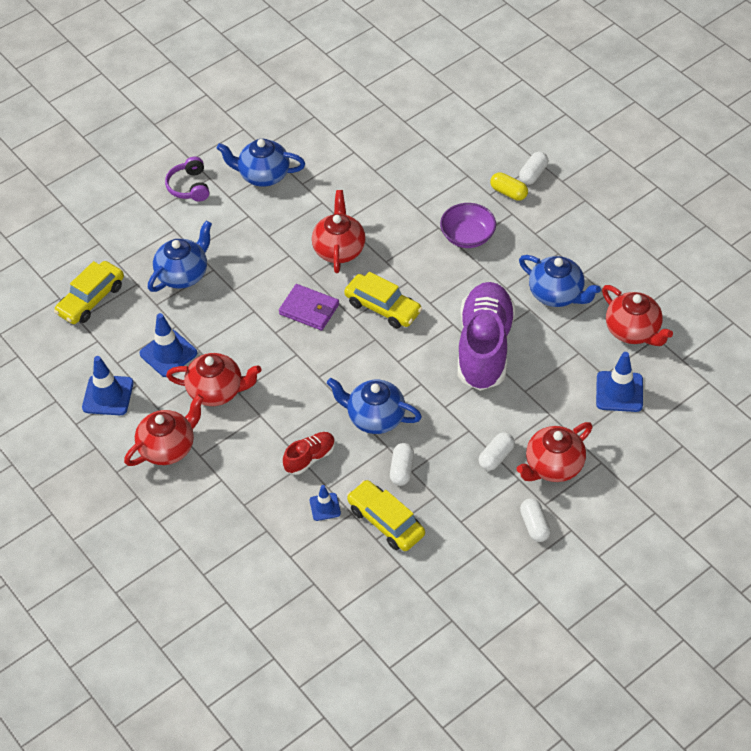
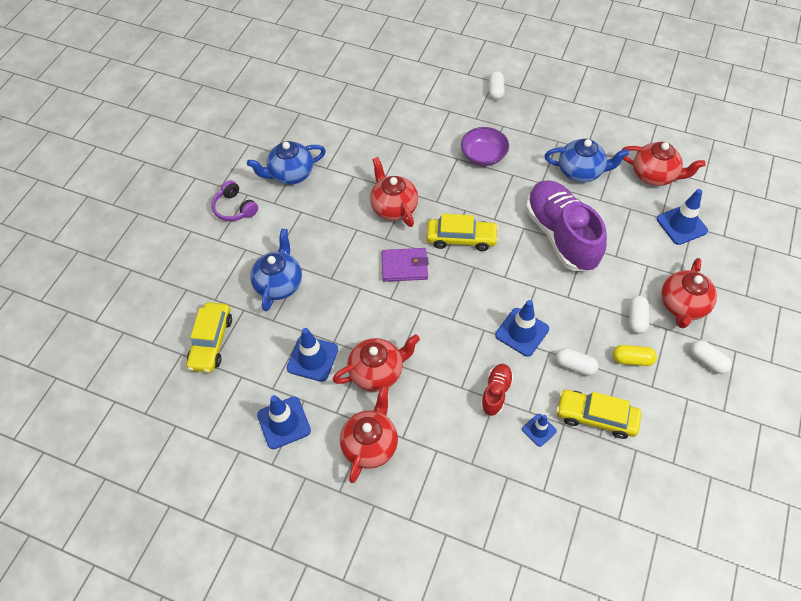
camera: 30 degrees left, 5 degrees up
(375, 417) = (522, 332): blue teapot -> blue traffic cone
(402, 469) = (575, 366): white capsule -> white capsule turned 45 degrees counterclockwise
(508, 192) = (488, 111): yellow capsule -> yellow capsule (632, 359)

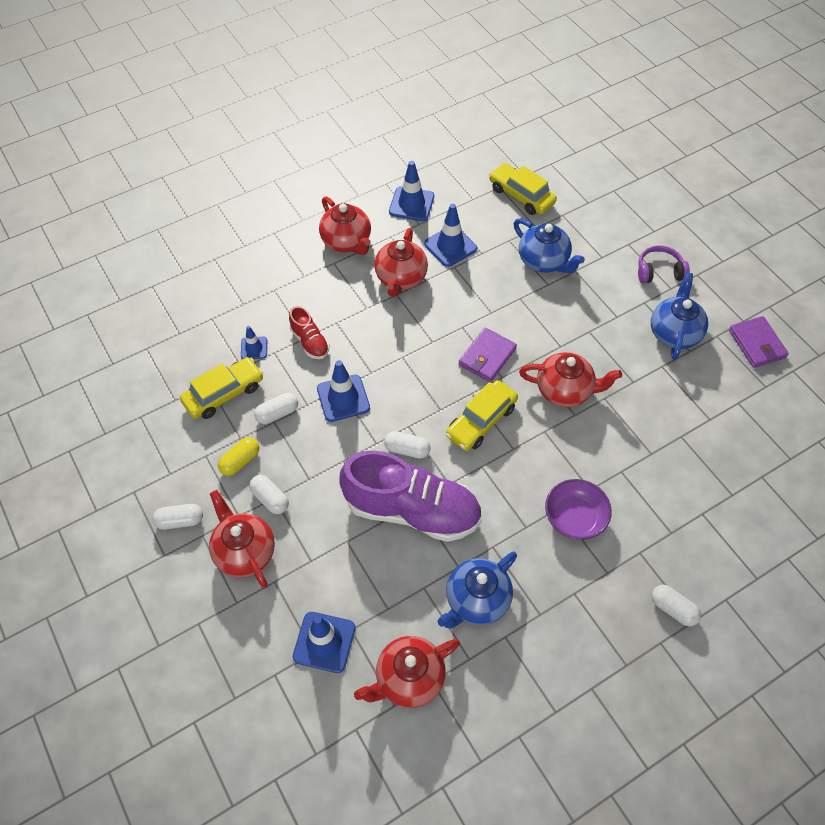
camera: 125 degrees right, 0 degrees up
(265, 130) = (757, 344): none -> purple wallet
(523, 266) = (407, 449): none -> white capsule

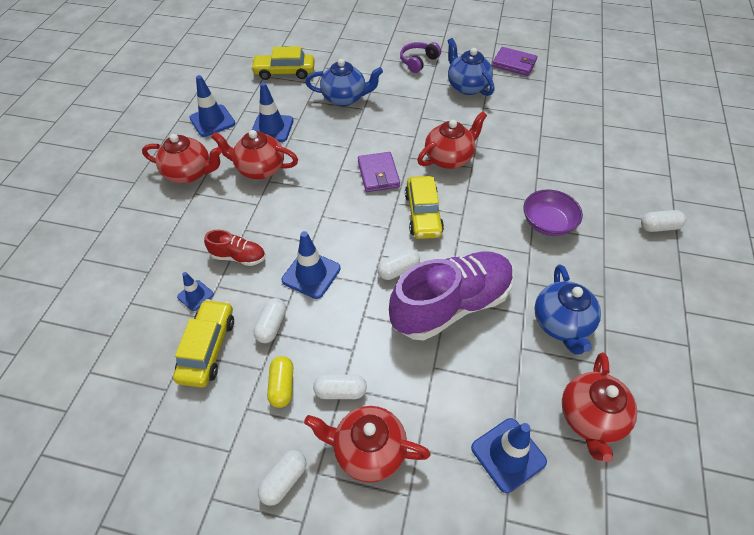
camera: 45 degrees left, 5 degrees down
(401, 278) = (260, 169): red teapot -> red teapot turned 135 degrees clockwise

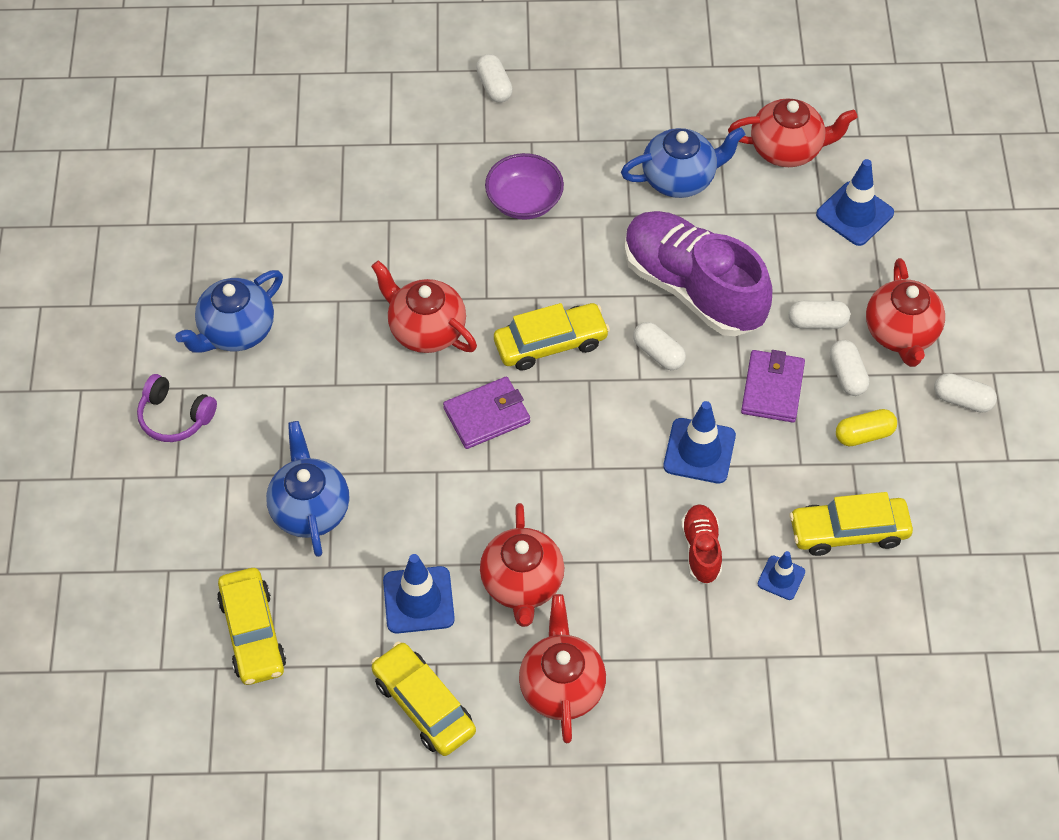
camera: 105 degrees left, 5 degrees up
(212, 121) = (424, 705): blue traffic cone -> yellow car
(271, 326) = (792, 472): white capsule -> white capsule (817, 322)
(514, 64) = (154, 271): purple wallet -> purple wallet (772, 389)

